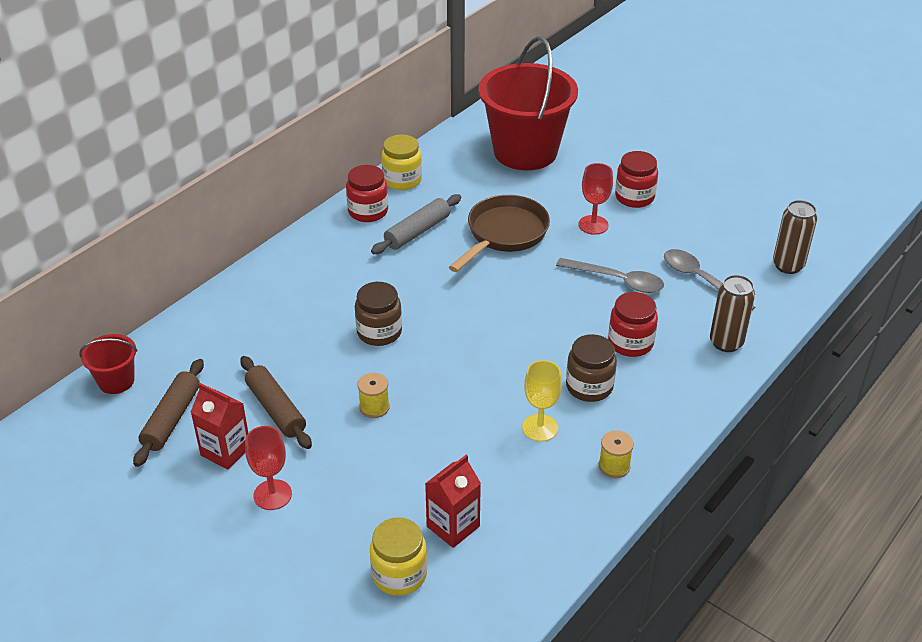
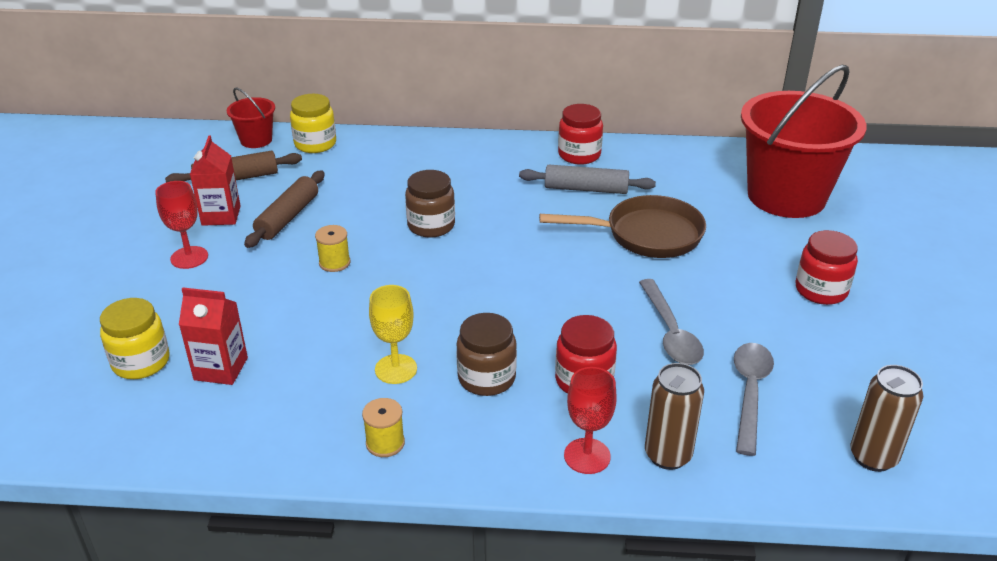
camera: 55 degrees right, 5 degrees down
(402, 180) = (644, 153): yellow jar -> yellow jar (315, 144)
(593, 225) = (736, 281): red goblet -> red goblet (587, 456)

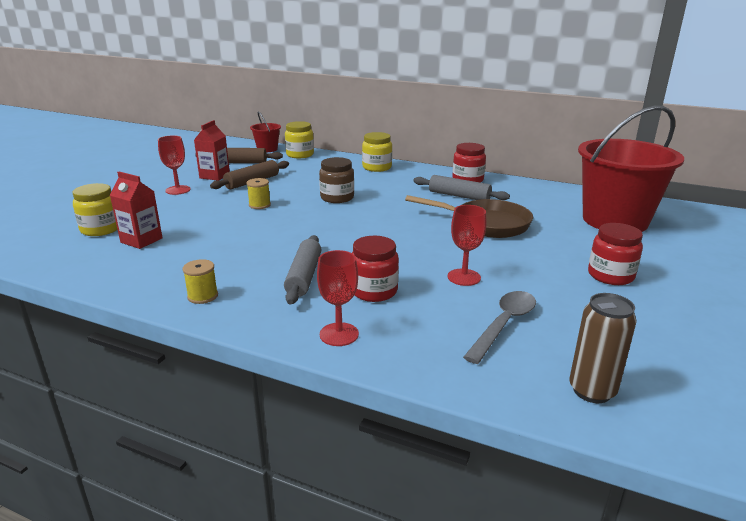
camera: 20 degrees right, 10 degrees down
(396, 369) = (247, 260): yellow goblet -> none
(444, 152) = (377, 167): none -> yellow jar
(486, 378) = (304, 276): brown jar -> grey rolling pin
(668, 455) = (404, 348): brown can -> none
(670, 332) = (464, 277): grey spoon -> red goblet

